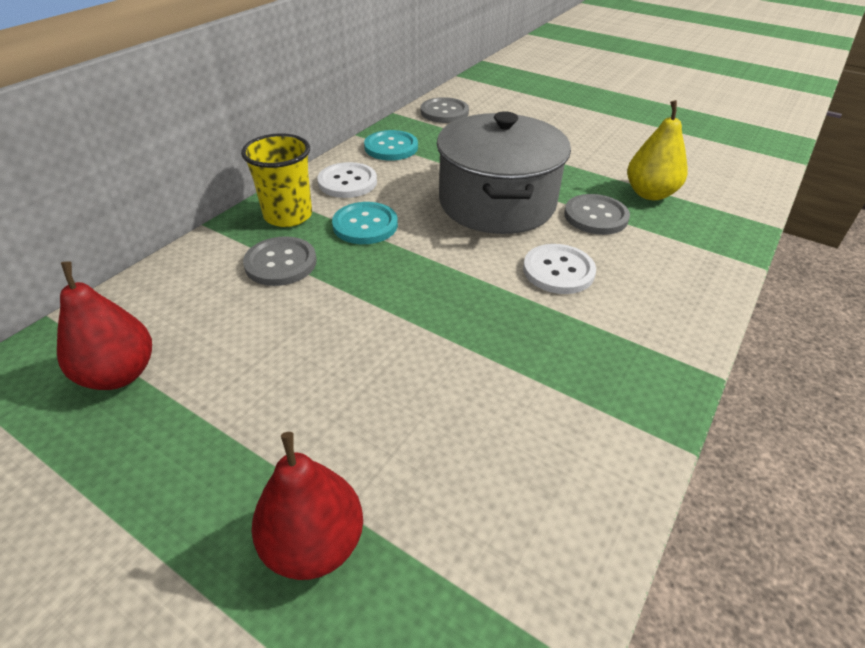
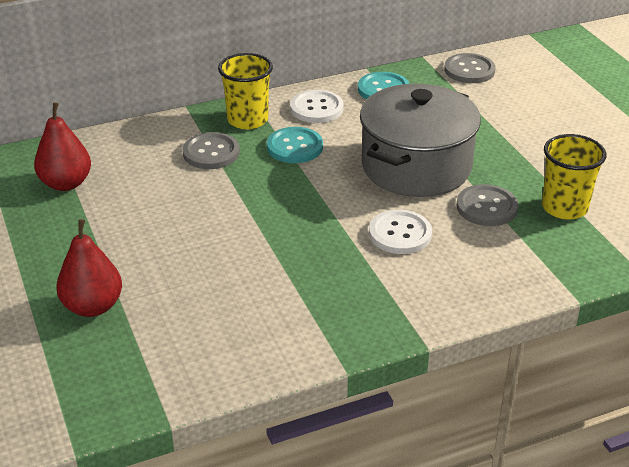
camera: 35 degrees right, 5 degrees down
(650, 194) = (564, 207): yellow pear -> yellow cup

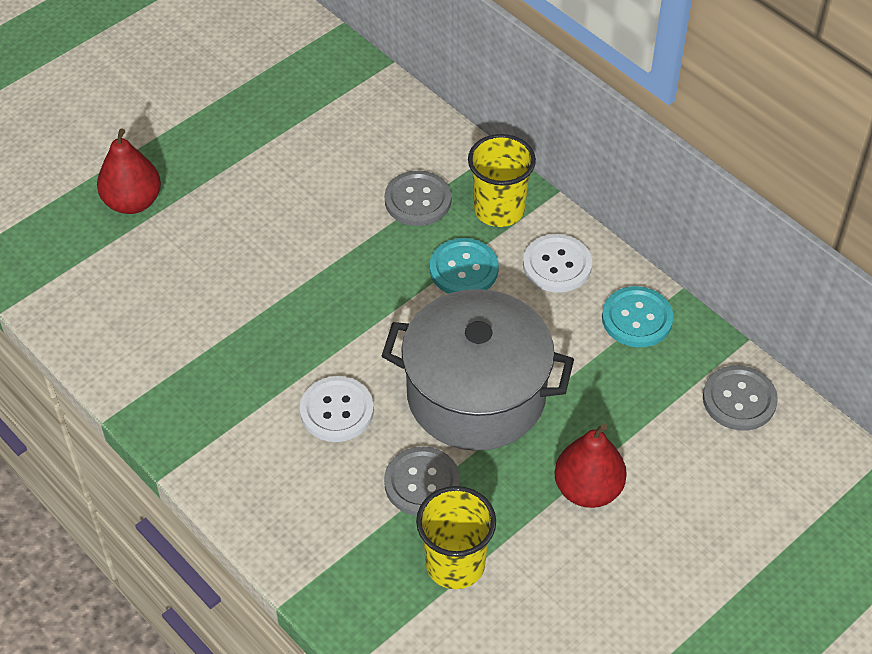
camera: 70 degrees right, 15 degrees up
(66, 183) = (310, 107): red pear -> red pear (588, 489)

